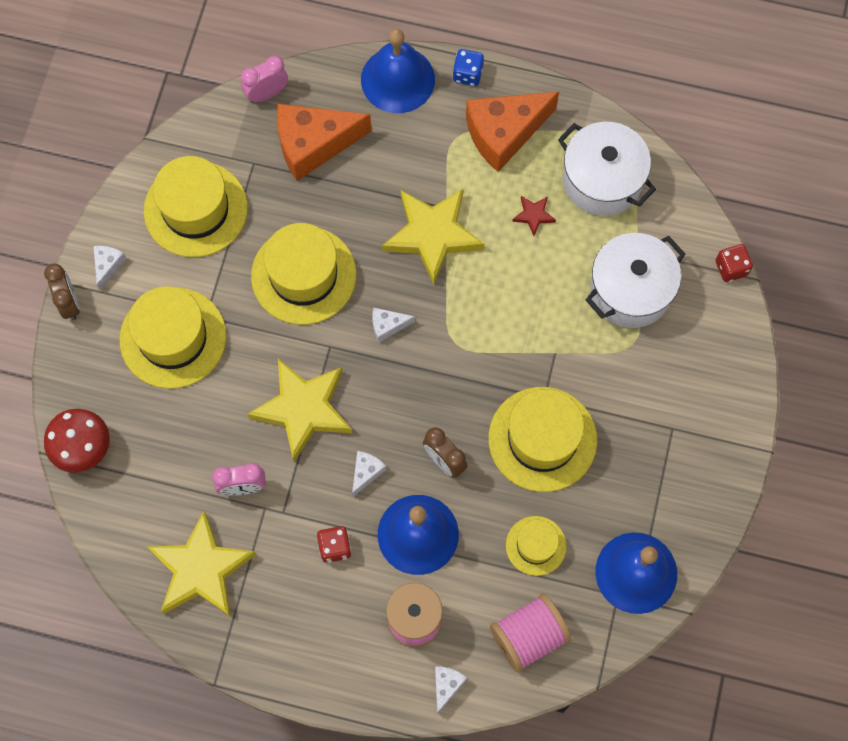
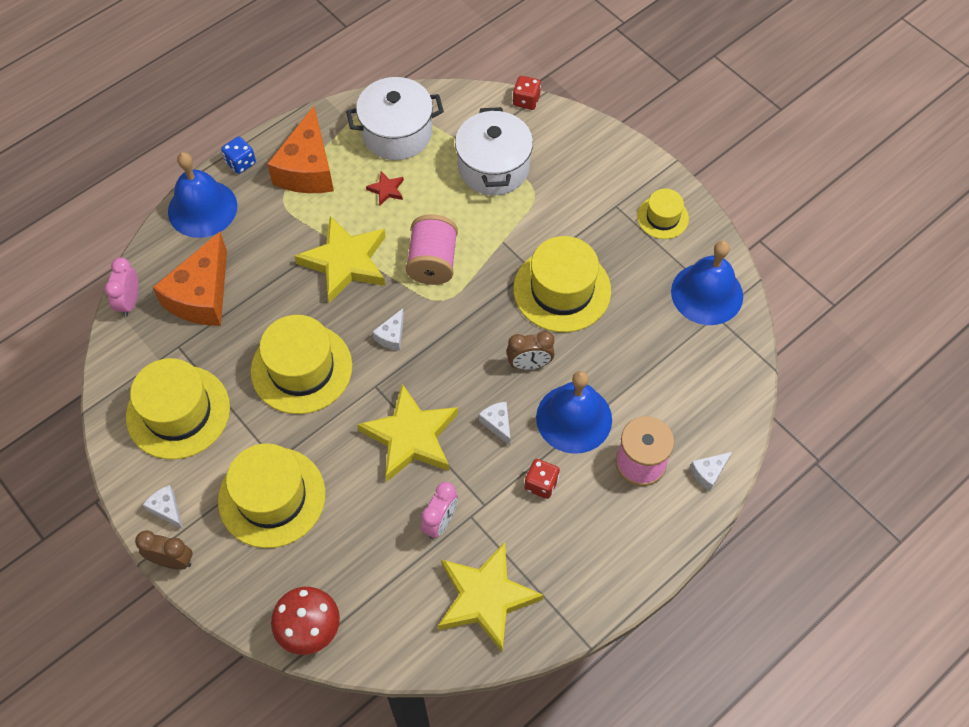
camera: 55 degrees left, 10 degrees down
(446, 686) = (708, 473): white cheese -> white cheese turned 90 degrees counterclockwise
(528, 636) = (707, 392): pink spool -> pink spool (432, 262)
(536, 545) = (640, 344): yellow hat -> yellow hat (662, 217)

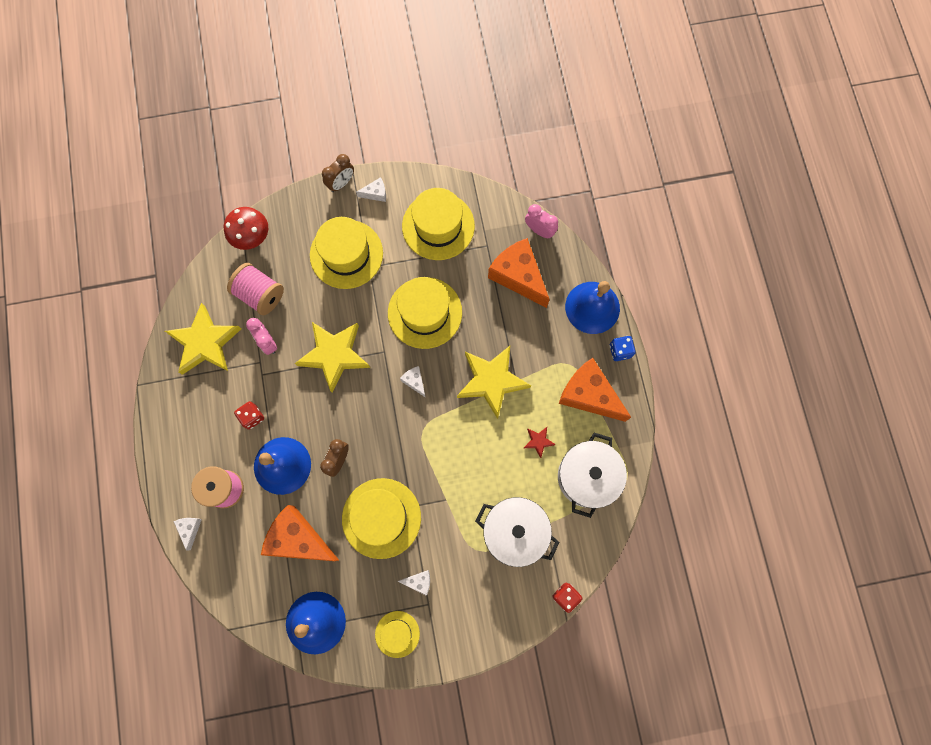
camera: 120 degrees right, 15 degrees up
(432, 262) = (457, 440): pink spool -> pink spool (260, 294)
(497, 424) = (309, 414): white cheese -> white cheese (419, 581)
(639, 356) = (298, 539): none -> orange cheese

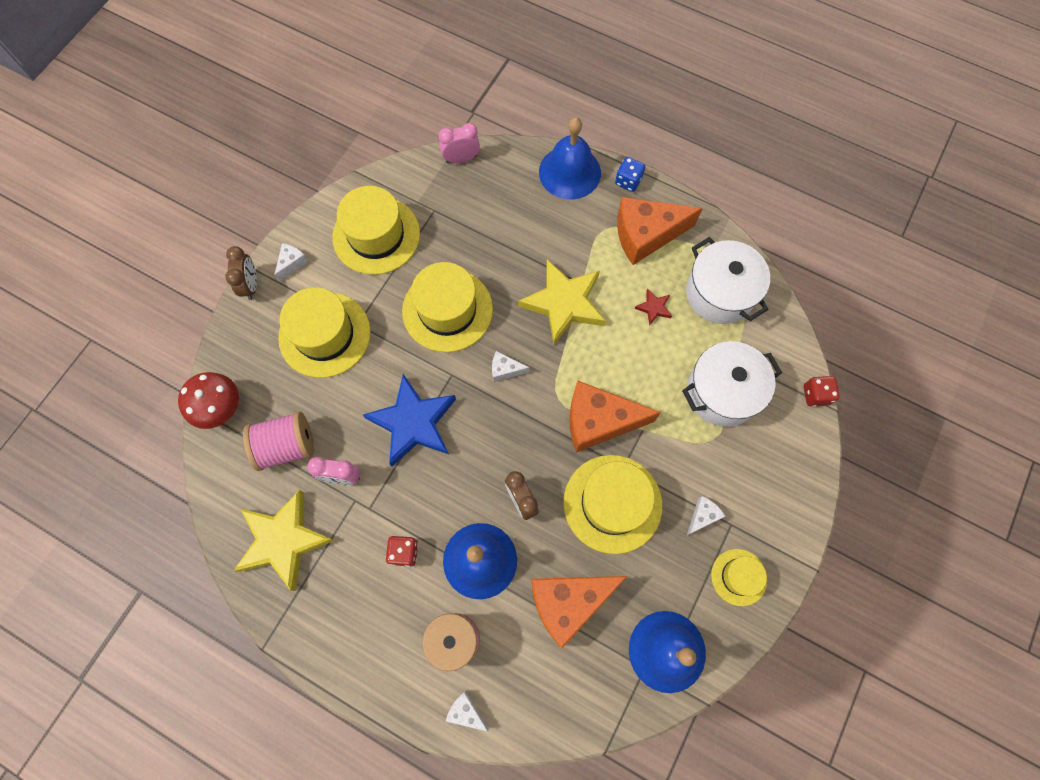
camera: 50 degrees left, 5 degrees down
(334, 355) = (413, 422): yellow star -> blue star
(518, 276) = (487, 207): orange cheese -> orange cheese (599, 421)

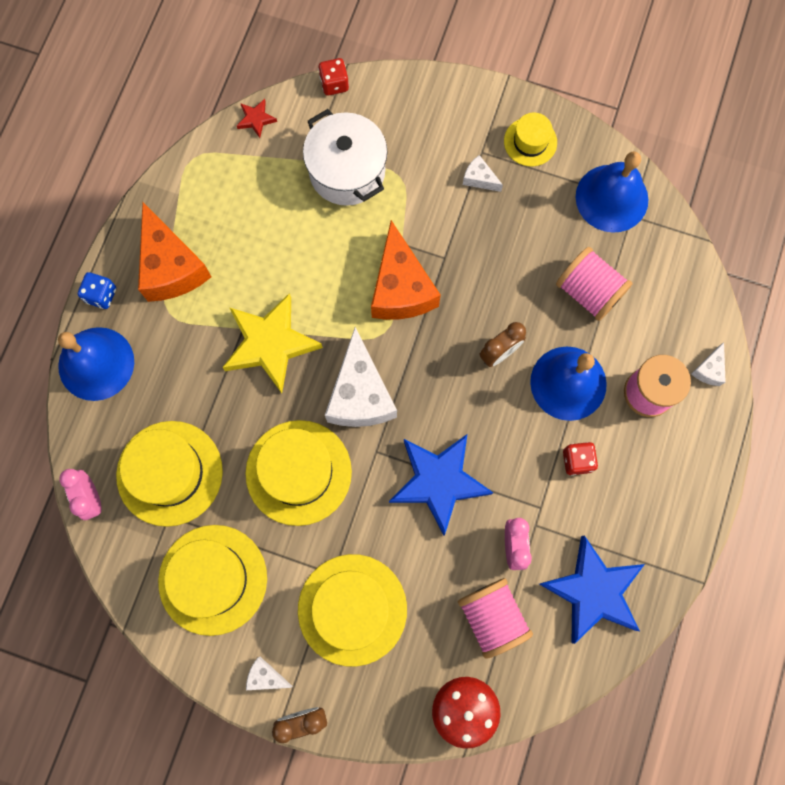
camera: 100 degrees left, 5 degrees up
(284, 540) = (593, 591): yellow star -> blue star
(505, 370) = (360, 394): white cheese -> white cheese, size x2.25
(568, 602) = (588, 291): orange cheese -> pink spool
(612, 503) = (484, 264): yellow hat -> yellow hat (169, 473)
(654, 308) = (261, 248): red star -> red star (256, 119)
(719, 293) = (233, 183): white pot -> none

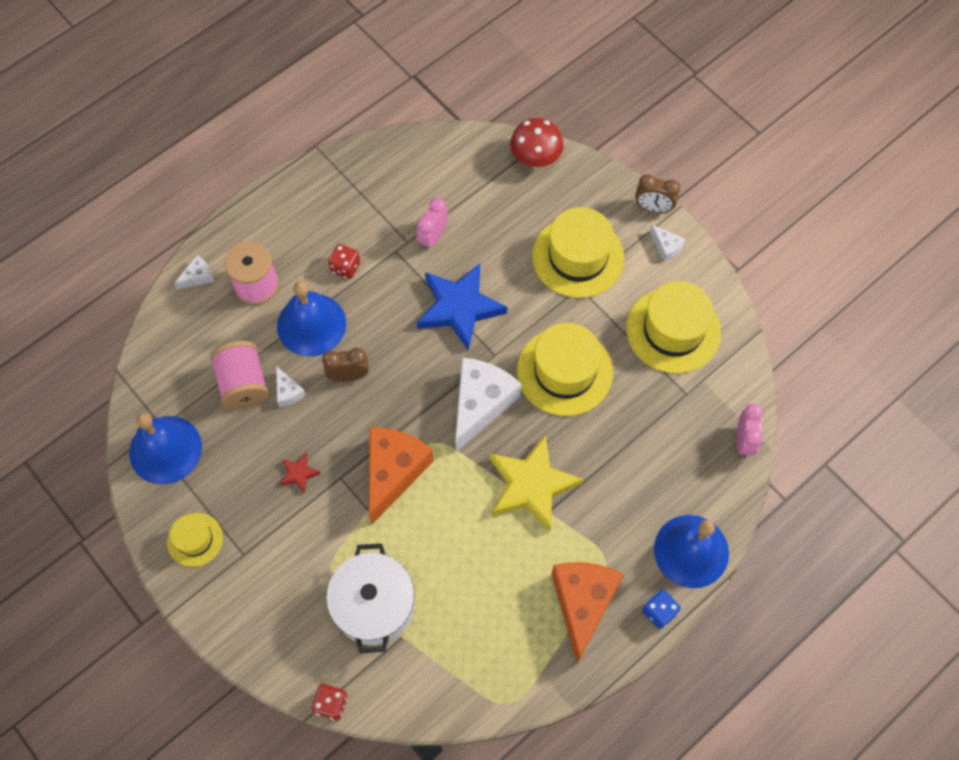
camera: 150 degrees left, 10 degrees down
(169, 473) = (669, 426): yellow hat -> none
(256, 119) = (427, 709): red star -> red star (299, 473)
(479, 179) = (263, 531): white cheese -> white cheese (288, 392)
(492, 617) = (479, 201): pink spool -> none
(593, 591) = (396, 181): blue star -> none

